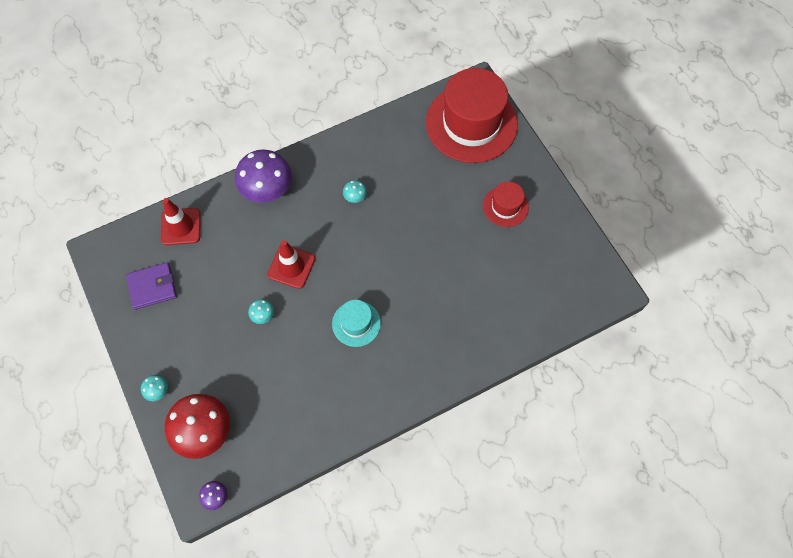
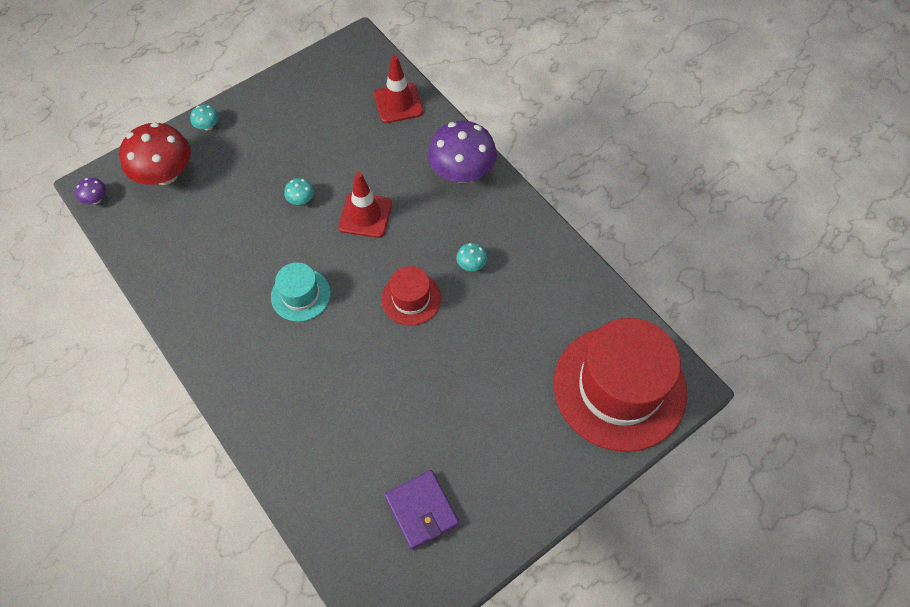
camera: 80 degrees right, 5 degrees down
(152, 287) = (323, 95): purple wallet -> purple wallet (421, 510)
(505, 206) = (495, 450): red hat -> red hat (411, 298)

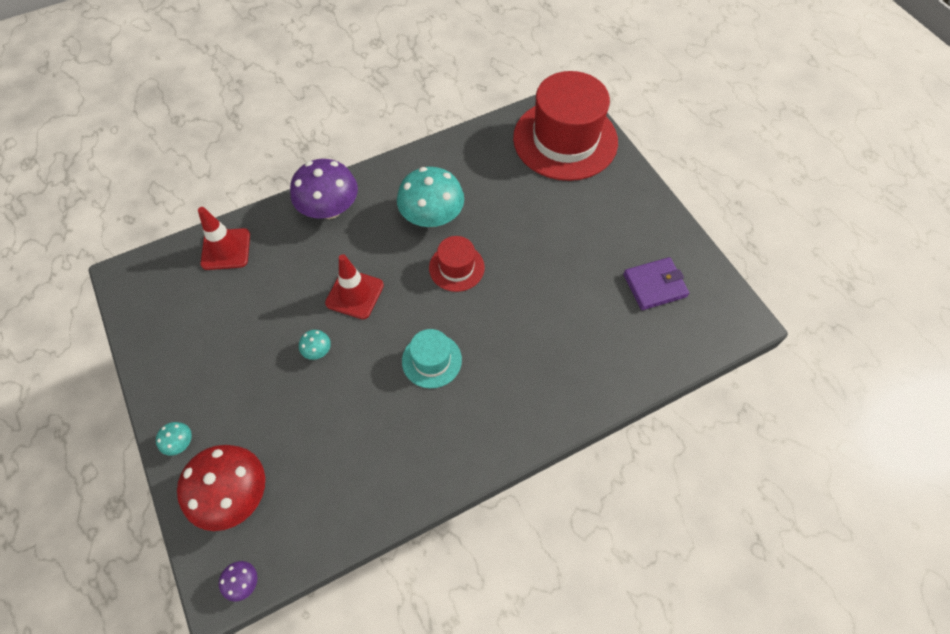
camera: 80 degrees left, 0 degrees up
(471, 264) = (432, 217): turquoise mushroom -> turquoise mushroom, size x2.33

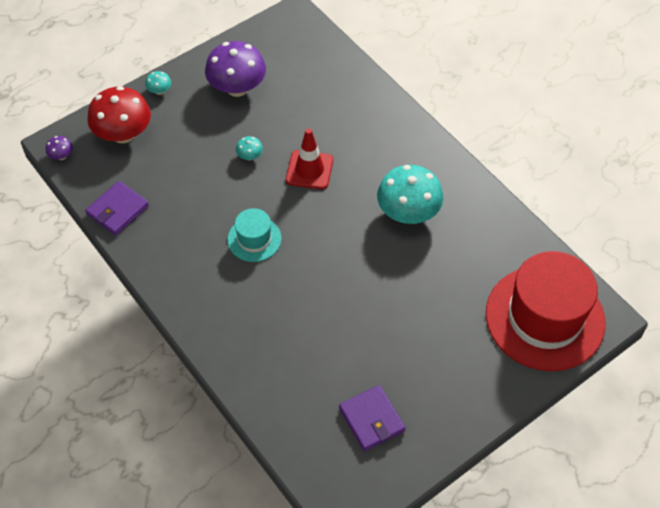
camera: 80 degrees right, 5 degrees down
(226, 249) = (335, 70): red traffic cone -> none
(330, 209) = (396, 132): purple mushroom -> purple mushroom (237, 88)
(354, 511) = (117, 210): none -> purple wallet
(456, 267) = (354, 242): red hat -> none

